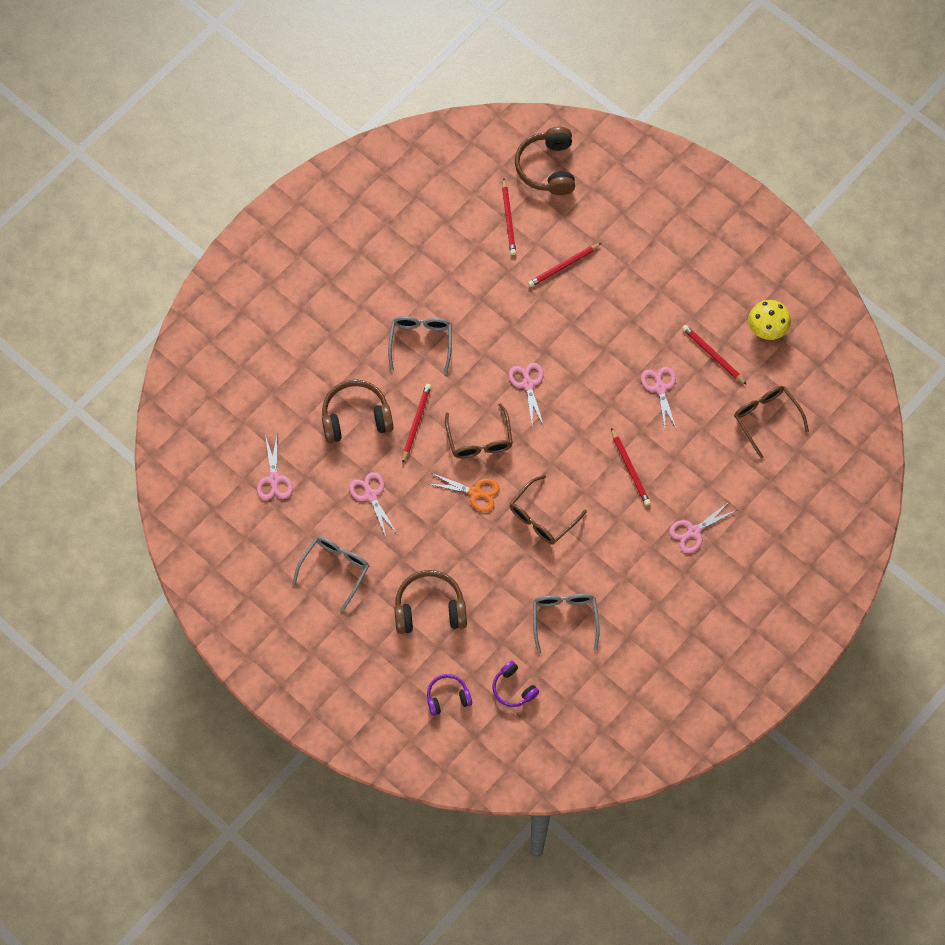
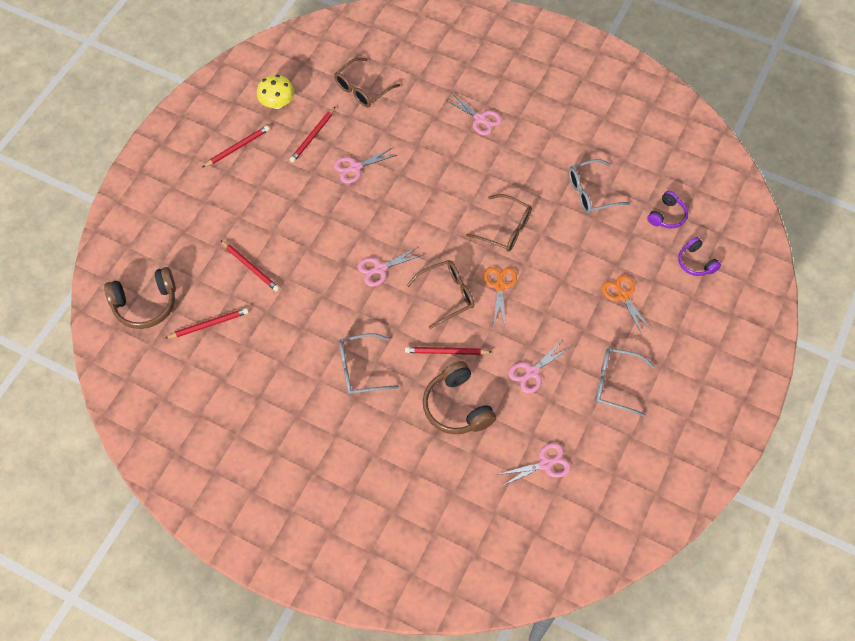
camera: 105 degrees left, 5 degrees down
(429, 609) = (622, 296): brown headphones -> orange scissors
(630, 468) = (438, 174): red pencil -> red pencil (237, 147)

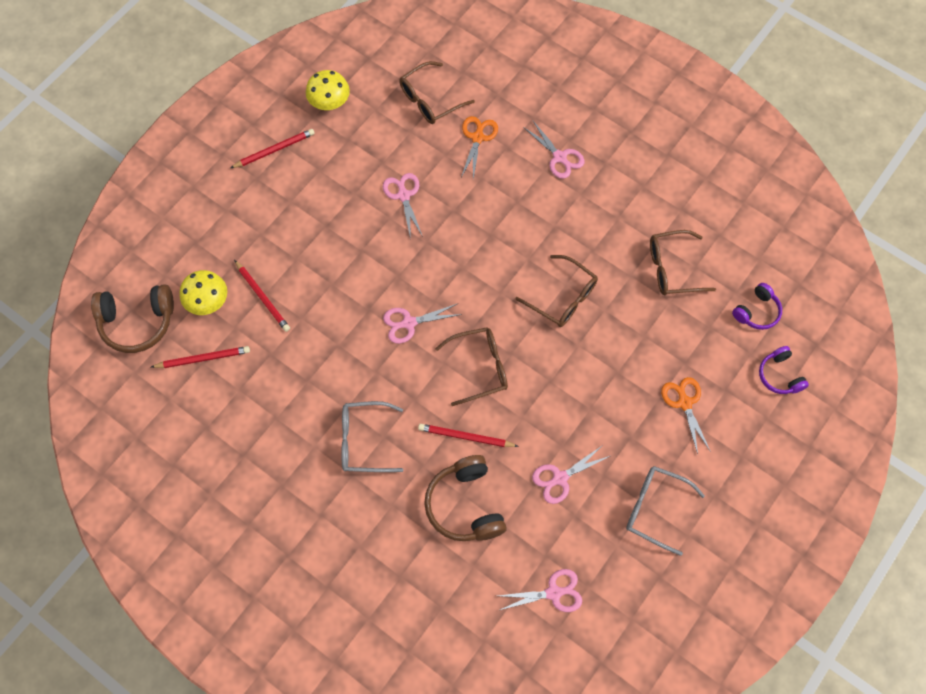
camera: 10 degrees right, 5 degrees up
(204, 278) = (208, 302): none -> yellow mushroom
(313, 136) = (363, 149): red pencil -> none
(355, 167) = (403, 195): pink scissors -> pink scissors turned 90 degrees clockwise
(499, 286) = (543, 366): orange scissors -> orange scissors (477, 137)
(591, 192) = (672, 269): grey glasses -> brown glasses

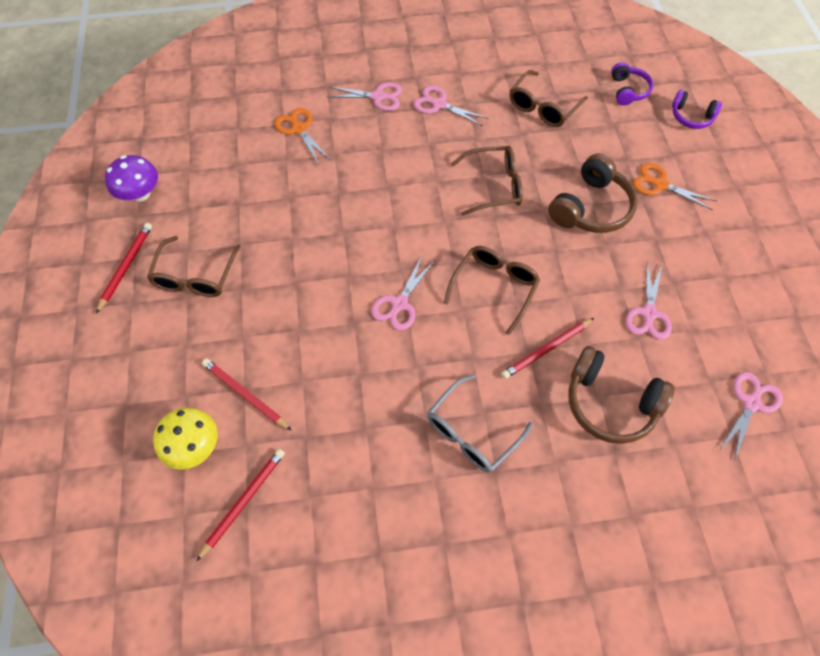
camera: 45 degrees left, 5 degrees down
(137, 322) = (136, 531): brown headphones -> brown headphones (591, 207)
(263, 297) = (245, 395): red pencil -> red pencil turned 150 degrees counterclockwise
(329, 103) = (140, 194): yellow mushroom -> purple mushroom
(403, 195) = (284, 213): pink scissors -> pink scissors (439, 104)
(430, 100) = (229, 131): brown glasses -> brown glasses (195, 277)
(655, 509) = (733, 272): grey glasses -> none

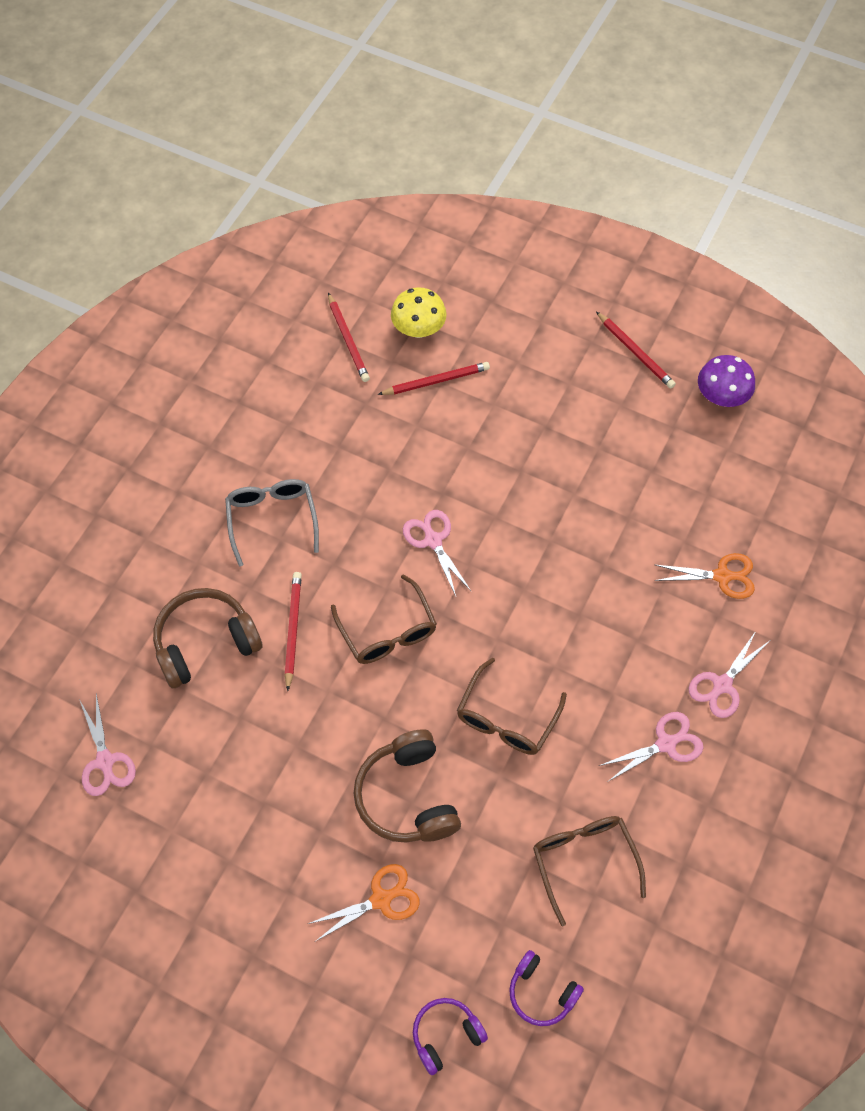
camera: 125 degrees right, 0 degrees up
(195, 277) = (585, 398): brown glasses -> none
(649, 314) = (252, 748): pink scissors -> none

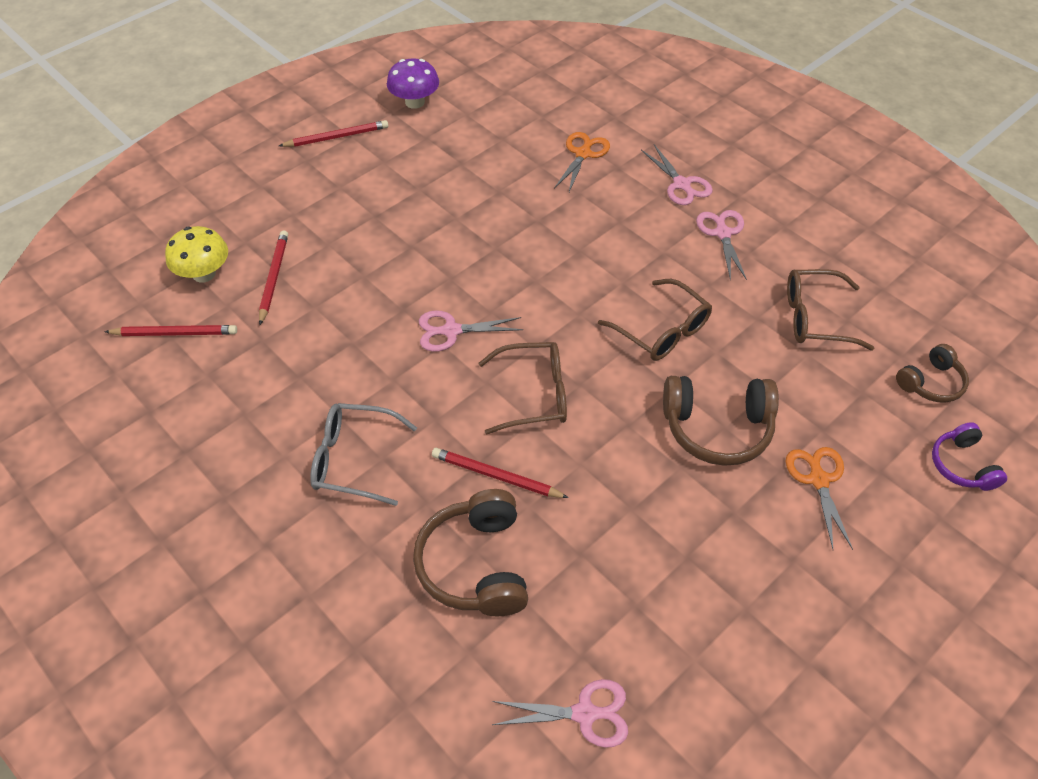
camera: 70 degrees left, 10 degrees down
(541, 992) = (931, 383): purple headphones -> brown headphones

